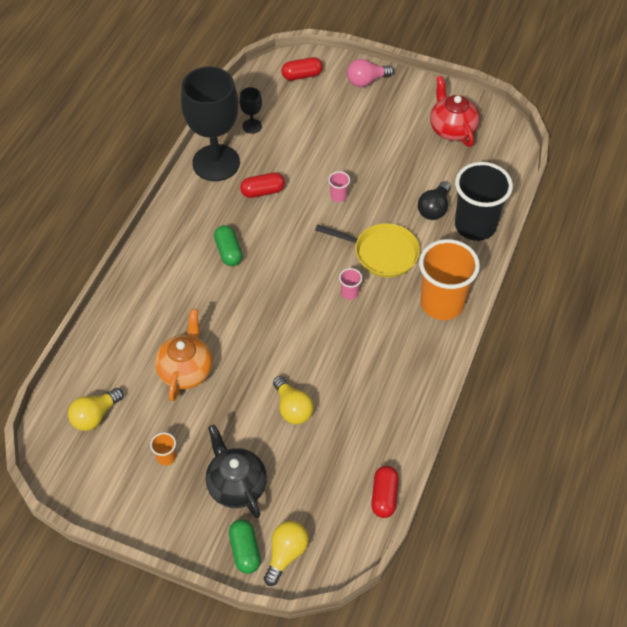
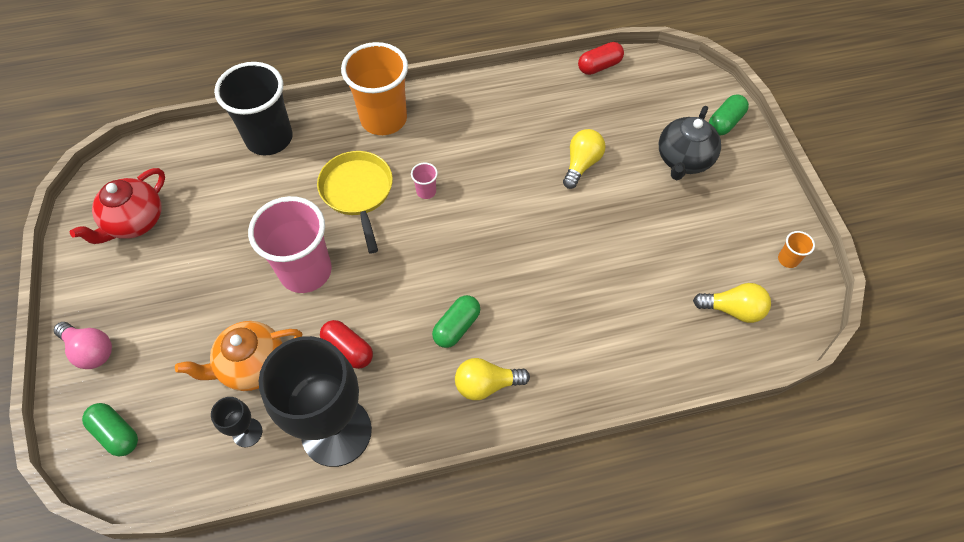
camera: 125 degrees left, 5 degrees up
(166, 457) = (711, 224): orange cup -> orange cup (788, 259)
(186, 370) = (620, 268): orange teapot -> orange teapot (252, 365)
(286, 554) = (701, 97): yellow light bulb -> yellow light bulb (486, 384)
(302, 75) = (116, 433): red capsule -> green capsule
(338, 196) = (305, 271): pink cup -> pink cup, size x2.50
(434, 208) = (267, 180): black light bulb -> none

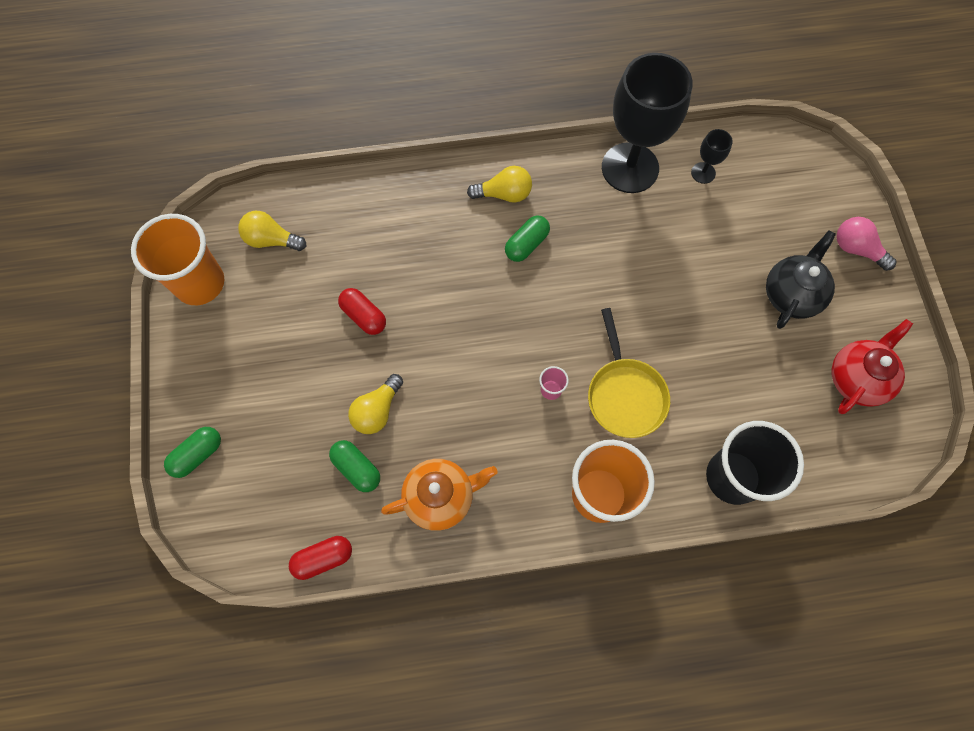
camera: 175 degrees left, 10 degrees up
(116, 433) = (811, 180): green capsule -> green capsule (357, 468)
(252, 365) = (708, 225): orange teapot -> orange teapot (440, 497)
(305, 271) = (671, 309): pink cup -> none
(348, 349) = (624, 232): red capsule -> red capsule (364, 316)
(683, 160) = (263, 406): black teapot -> black teapot (791, 294)
(788, 259) = (200, 283): orange cup -> orange cup, size x2.50

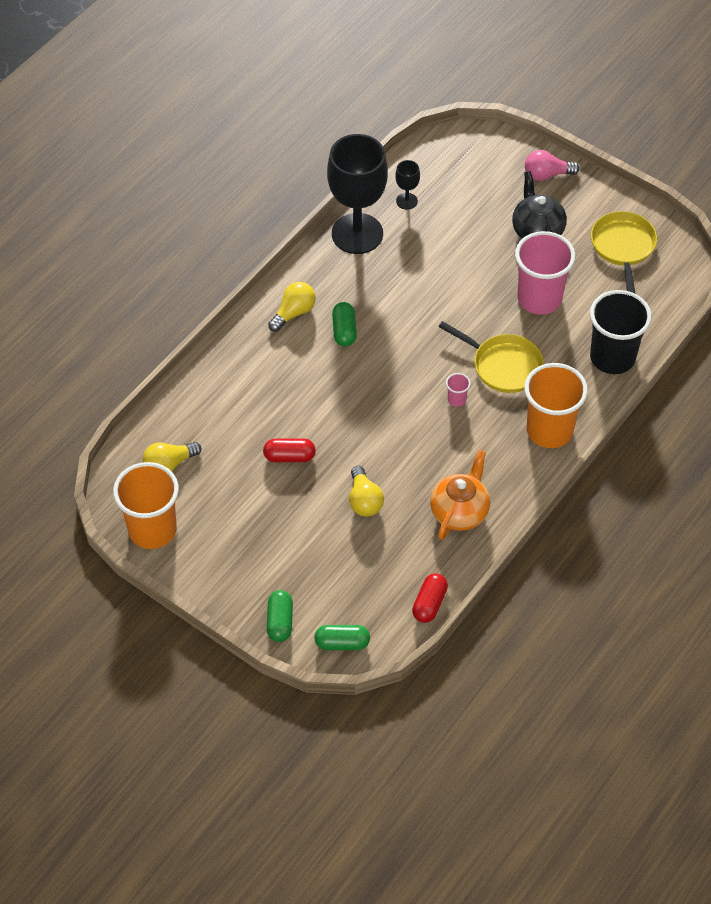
camera: 45 degrees left, 15 degrees down
(357, 468) = (390, 541): green capsule -> green capsule (342, 643)
(725, 360) = (539, 299): none -> pink cup
(857, 378) = (623, 247): red teapot -> yellow pan

